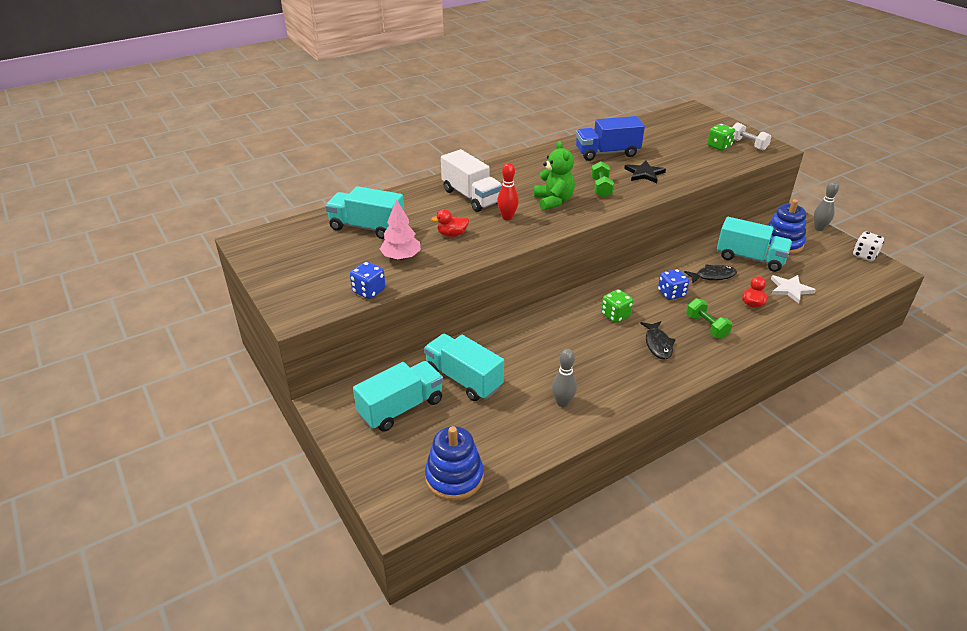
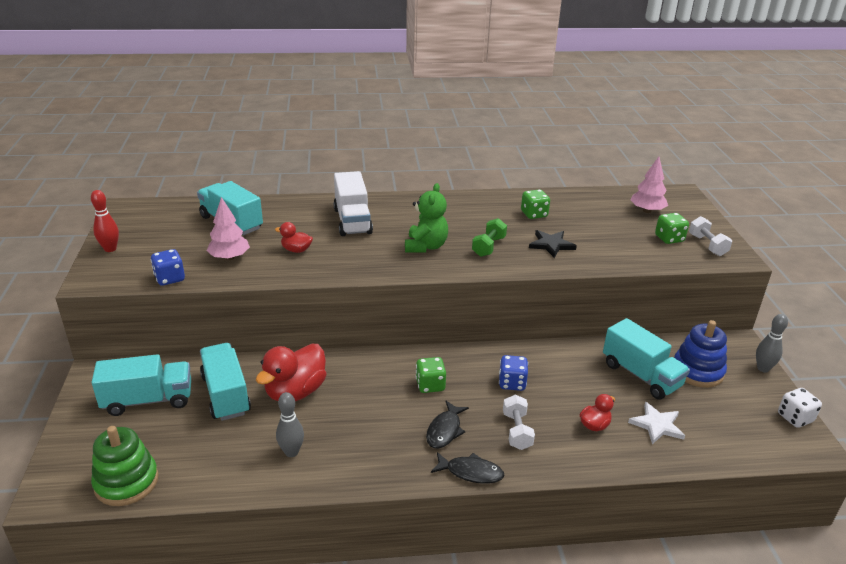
camera: 25 degrees right, 5 degrees down
(454, 477) = (126, 482): blue stacking toy -> green stacking toy
(507, 217) = (364, 249): red bowling pin -> red bowling pin (110, 249)
(518, 357) = (295, 392): none -> red duck
(607, 153) = (534, 214): blue truck -> green dice
(683, 129) = (647, 211): none -> pink tree
(706, 326) = (516, 431): green dumbbell -> white dumbbell
(713, 276) = (578, 380): black fish -> black fish (471, 472)

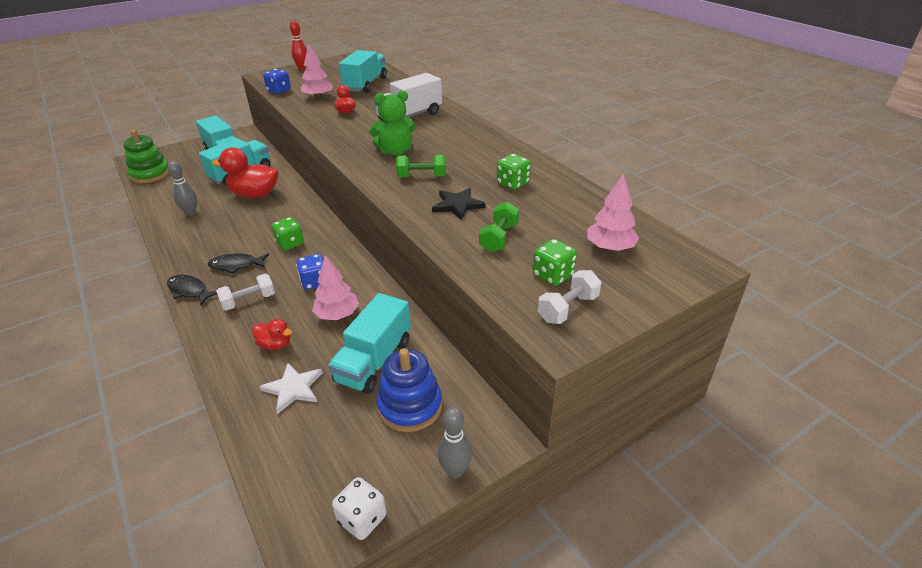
camera: 65 degrees right, 5 degrees up
(471, 472) = (189, 291): black fish -> black fish turned 135 degrees clockwise
(570, 380) = (337, 315): none -> pink tree
(611, 242) = (499, 238): none -> green dumbbell

